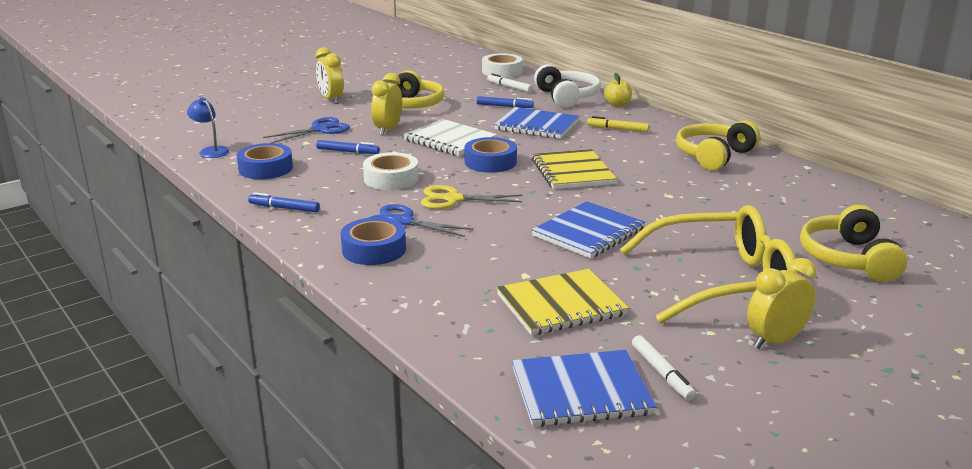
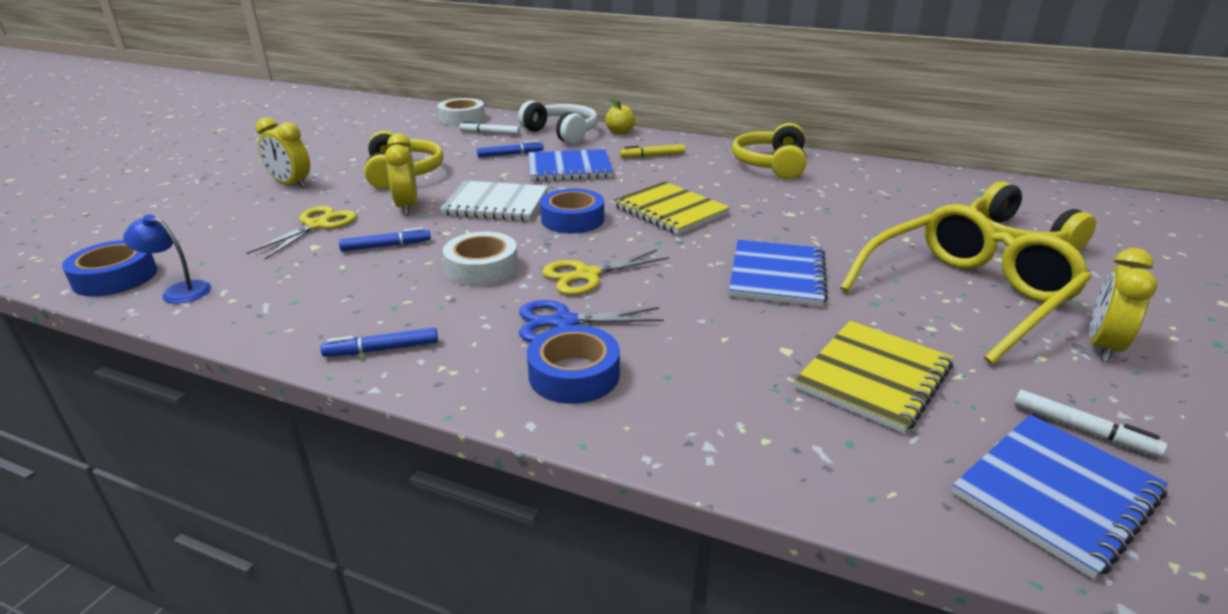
camera: 30 degrees left, 5 degrees up
(265, 168) = (293, 297): blue tape -> blue tape (115, 277)
(320, 130) = (316, 225): blue scissors -> yellow scissors

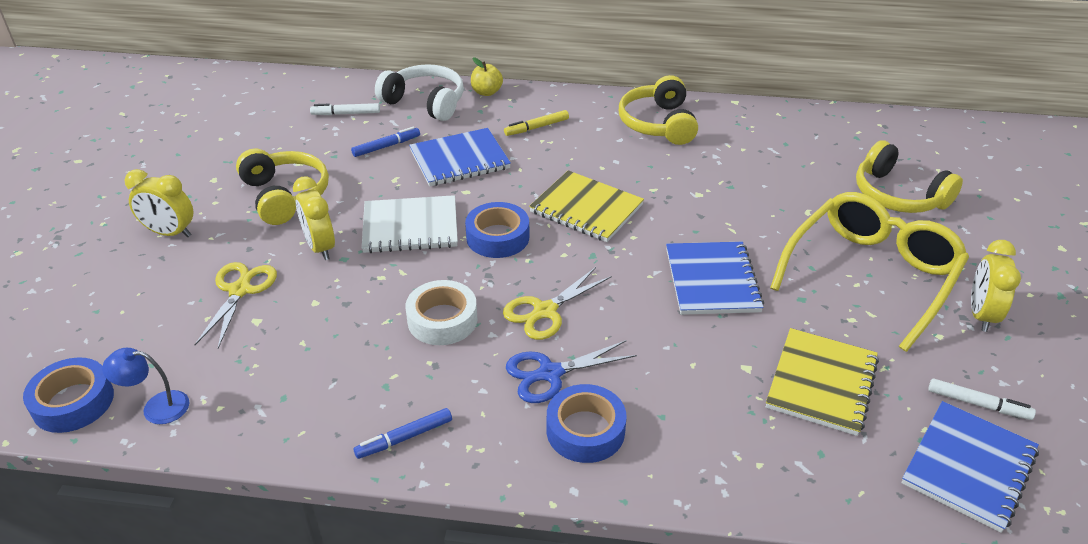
camera: 15 degrees left, 10 degrees up
(386, 246) = (331, 307): blue marker -> none
(462, 119) = (300, 92): white tape -> none

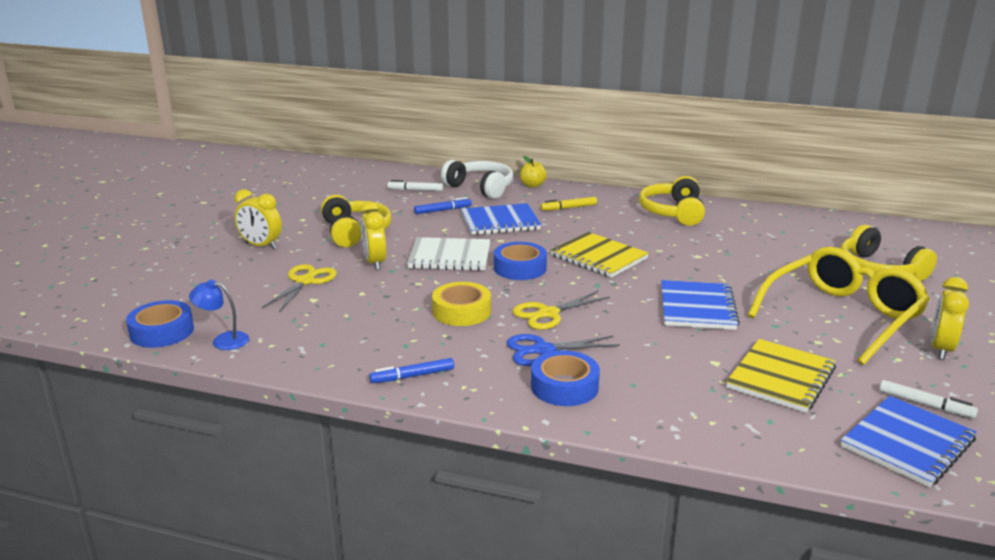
camera: 10 degrees right, 15 degrees down
(442, 320) = (461, 311): white tape -> yellow tape

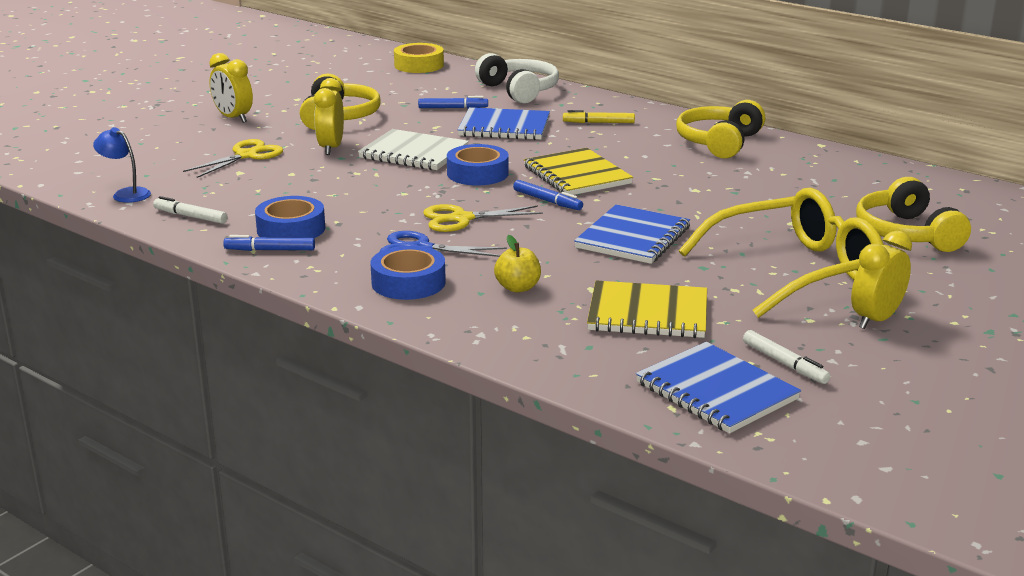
camera: 20 degrees right, 0 degrees up
(162, 332) = (78, 179): blue tape -> blue tape (291, 229)
(415, 190) = (443, 84): white marker -> white marker (190, 216)
(461, 311) = (374, 204): yellow tape -> yellow tape (419, 65)
(532, 185) = (582, 95): yellow apple -> yellow apple (518, 288)
(599, 285) = (547, 201): none -> blue marker
(781, 378) = (648, 313): yellow notebook -> yellow notebook turned 45 degrees clockwise
(907, 443) = (716, 391): blue notebook -> blue notebook turned 75 degrees clockwise

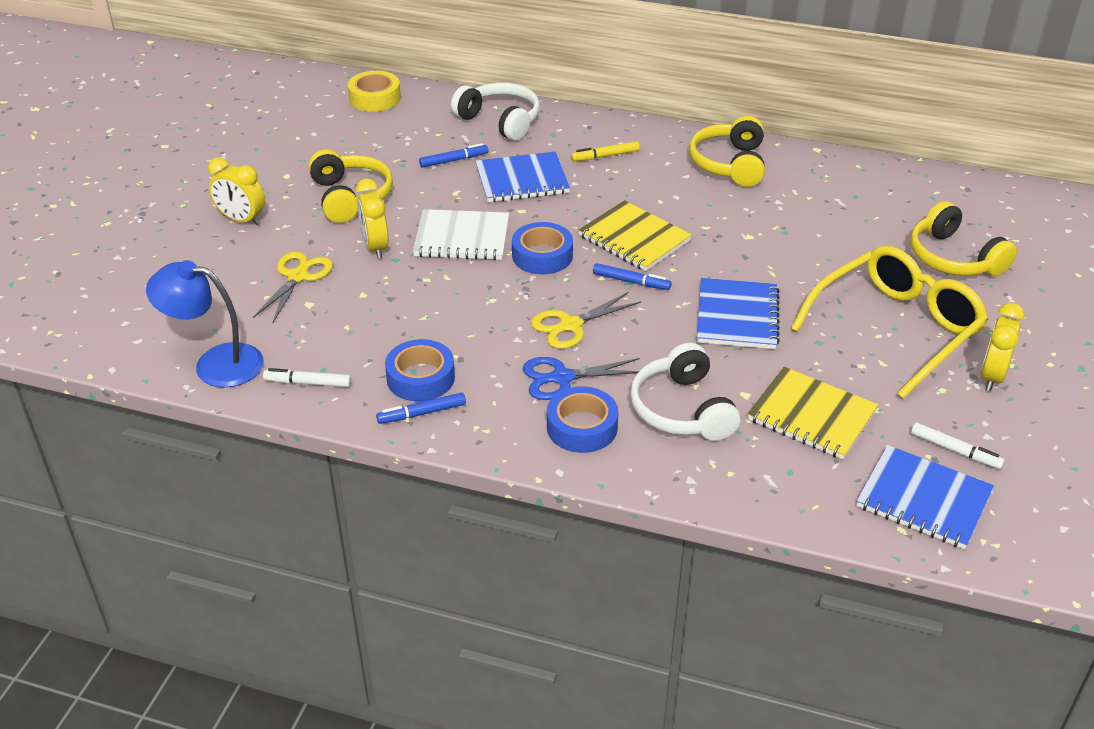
camera: 20 degrees left, 15 degrees up
(126, 194) = (215, 364): blue lamp -> blue lamp, size x1.72
(518, 288) = (682, 409): yellow apple -> white headphones
(648, 313) = (811, 415): yellow notebook -> yellow notebook turned 45 degrees clockwise

